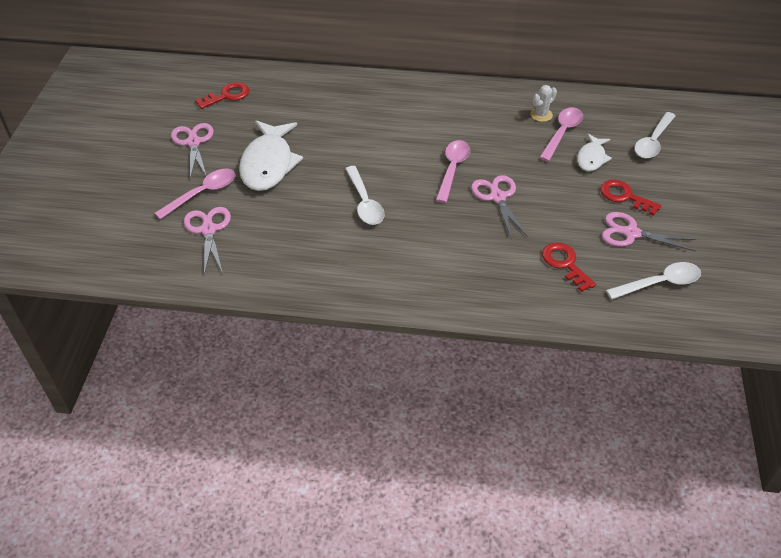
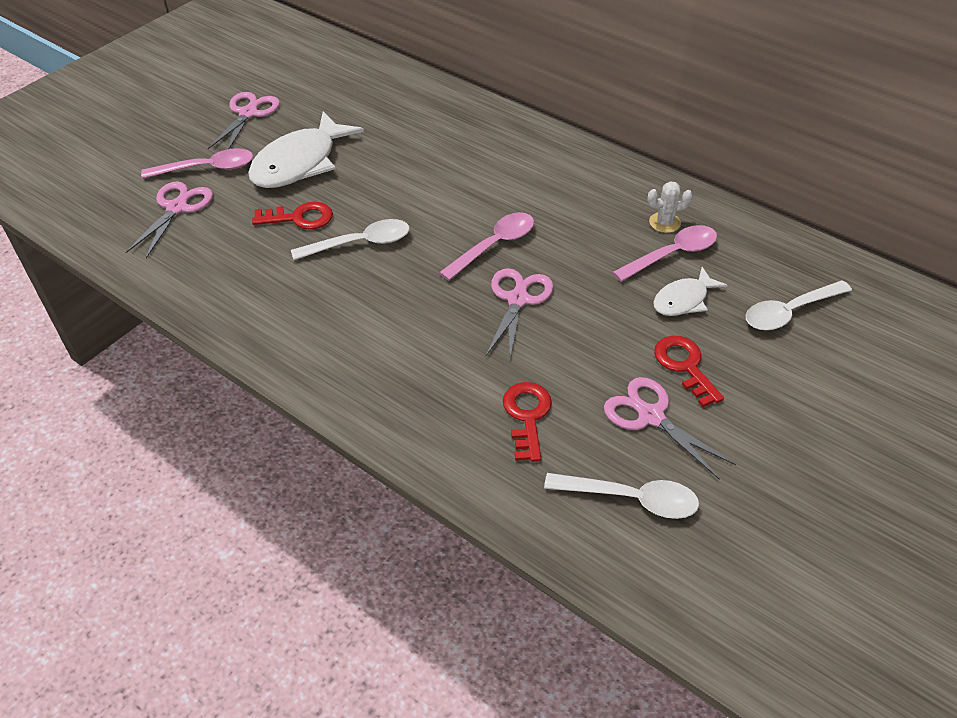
camera: 30 degrees right, 0 degrees up
(227, 96) = (326, 77): red key -> red key (300, 218)
(364, 202) = (360, 243): white spoon -> white spoon turned 120 degrees counterclockwise

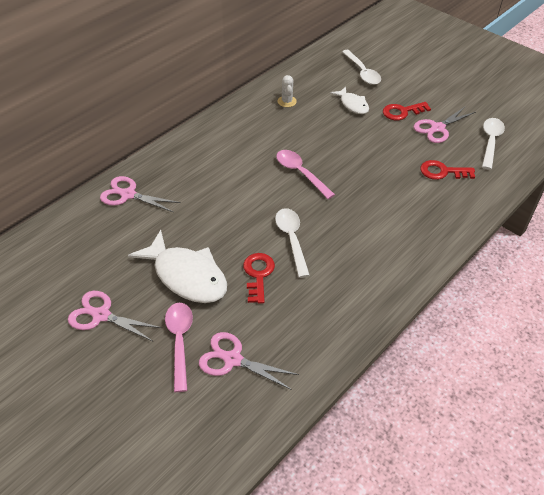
camera: 85 degrees left, 0 degrees up
(517, 300) = (351, 167): pink scissors -> pink scissors (128, 195)
(671, 255) = (315, 103): pink spoon -> none

